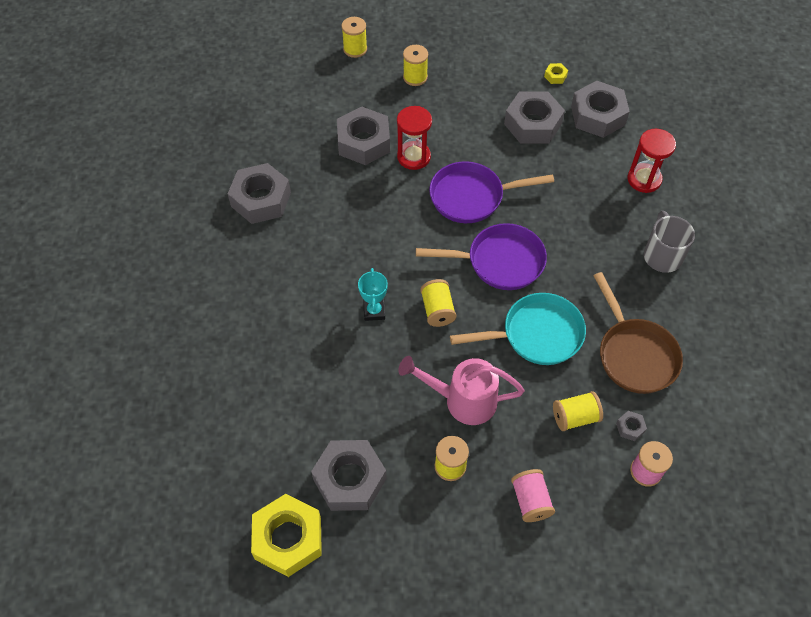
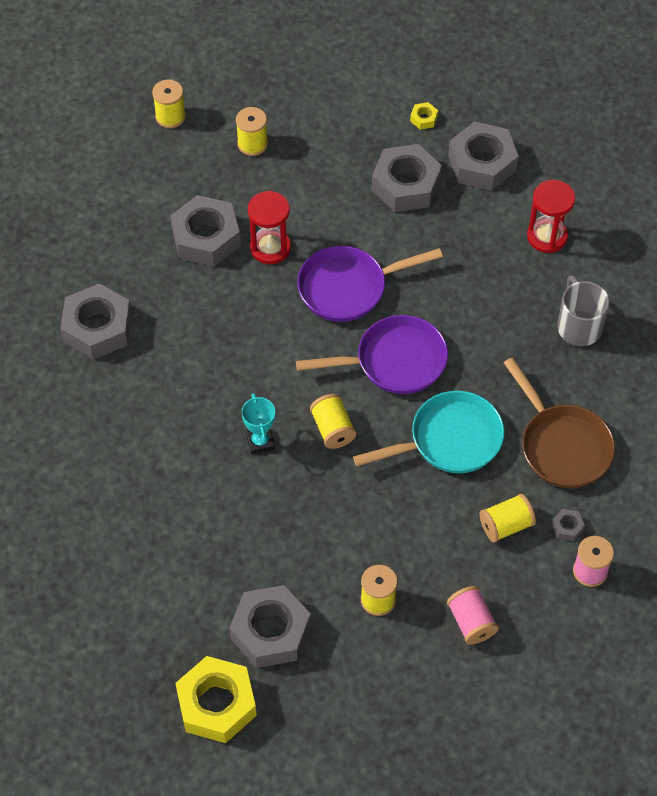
camera: 10 degrees left, 0 degrees up
(463, 400) = (379, 527): pink watering can -> none

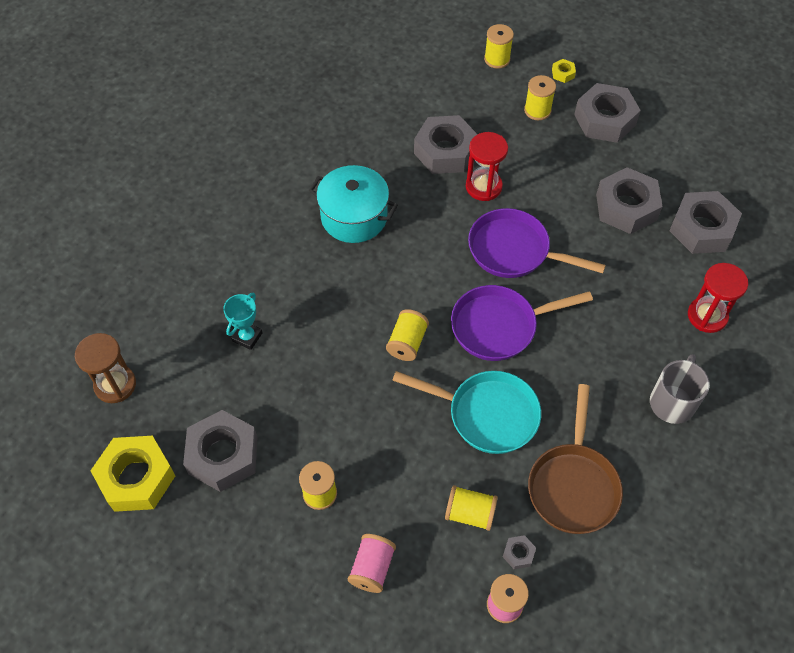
camera: 40 degrees right, 0 degrees up
(97, 328) = (315, 163): grey nut -> grey nut (604, 120)
(118, 648) = (115, 385): none -> brown hourglass
(182, 353) = (354, 217): none -> turquoise pot
(260, 442) = (348, 314): turquoise trophy -> turquoise trophy (247, 337)
(394, 361) = (499, 326): purple pan -> purple pan turned 135 degrees clockwise
(423, 119) = (683, 169): yellow nut -> yellow nut (563, 73)

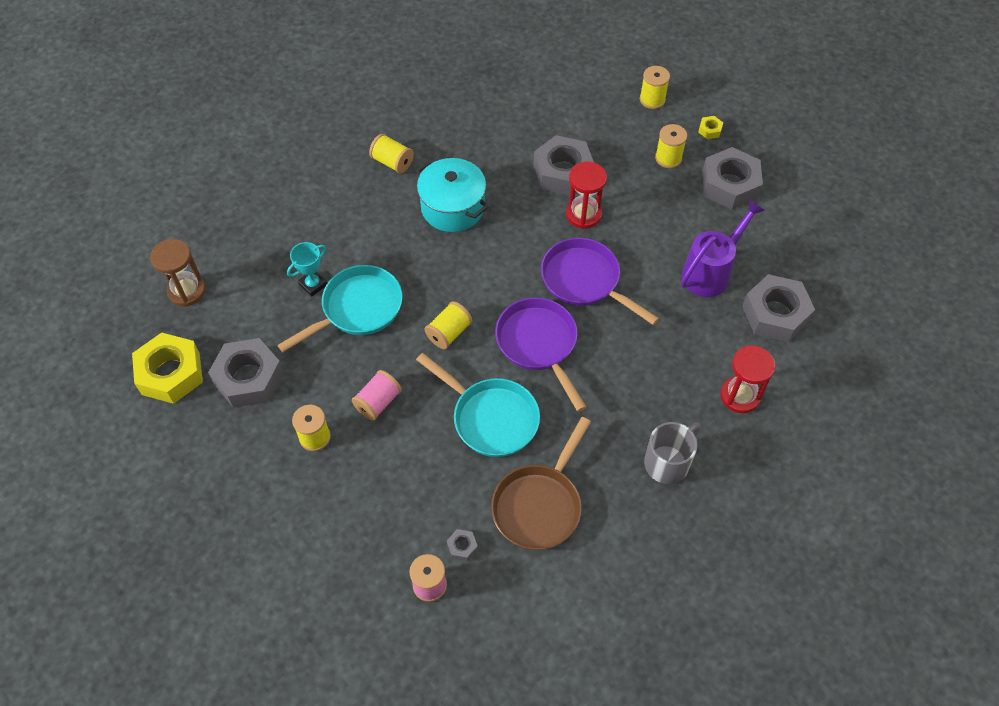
camera: 20 degrees right, 0 degrees up
(304, 347) = (357, 309): none -> turquoise pan
(372, 568) = (330, 514): pink spool -> pink spool (378, 402)
(470, 513) = (436, 498): yellow spool -> yellow spool (392, 162)
(499, 326) = (538, 344): purple pan -> purple pan turned 60 degrees clockwise
(626, 207) = (710, 272): grey nut -> purple watering can

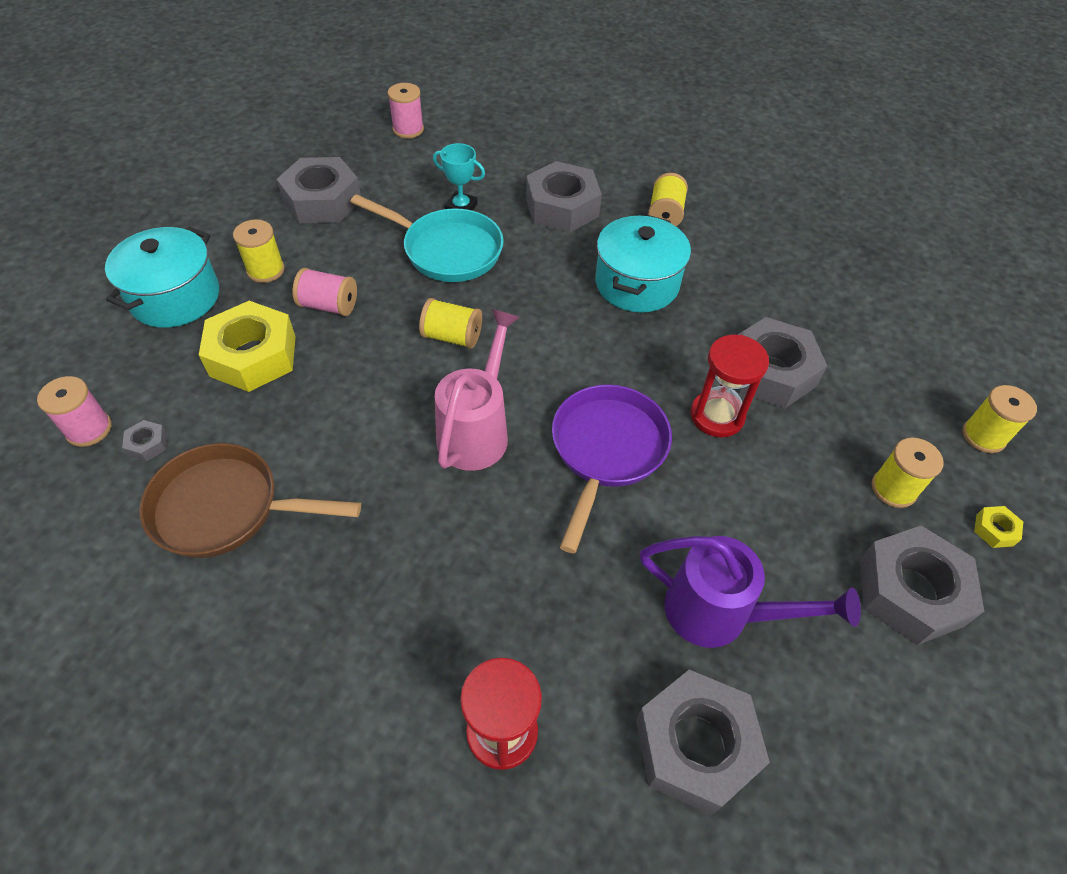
camera: 65 degrees right, 5 degrees down
(171, 373) = (308, 150): yellow nut -> yellow nut (253, 356)
(187, 291) = (408, 129): brown hourglass -> pink spool
(313, 508) = (175, 297): none -> turquoise pot
(349, 220) = (562, 207): none -> grey nut
(491, 418) = (343, 415): turquoise pan -> none
(538, 344) = (477, 430): purple pan -> pink watering can
(668, 462) = (338, 654): grey mug -> none

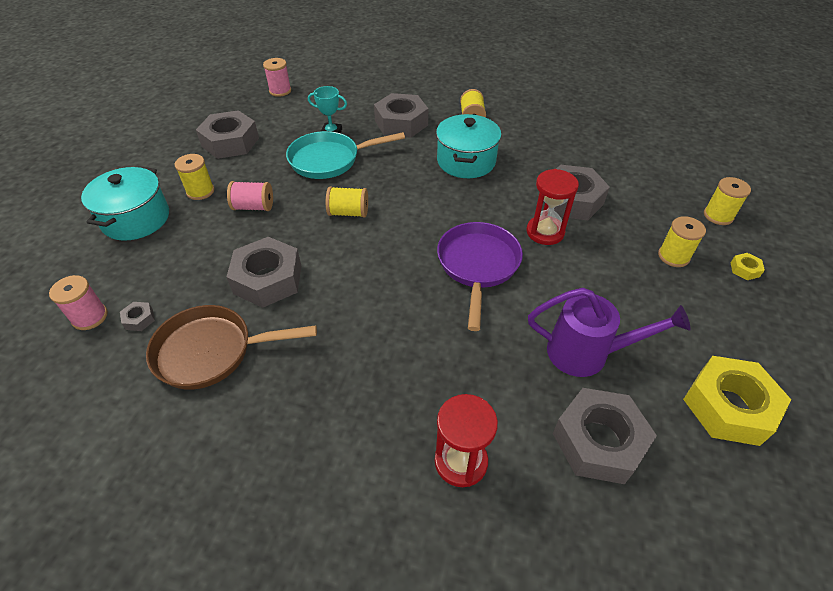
camera: 10 degrees left, 5 degrees down
(253, 356) = (206, 248): yellow nut -> yellow nut (728, 407)
(447, 250) = (329, 160): turquoise pan -> turquoise pan turned 150 degrees clockwise
(477, 430) = (383, 268): pink watering can -> none
(910, 591) = (705, 316): grey nut -> grey nut (268, 279)

